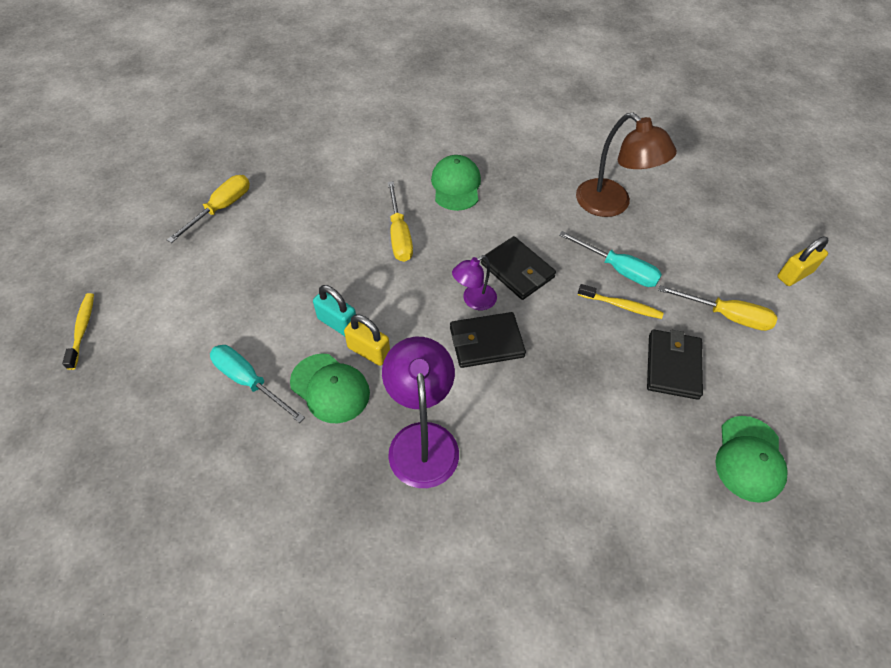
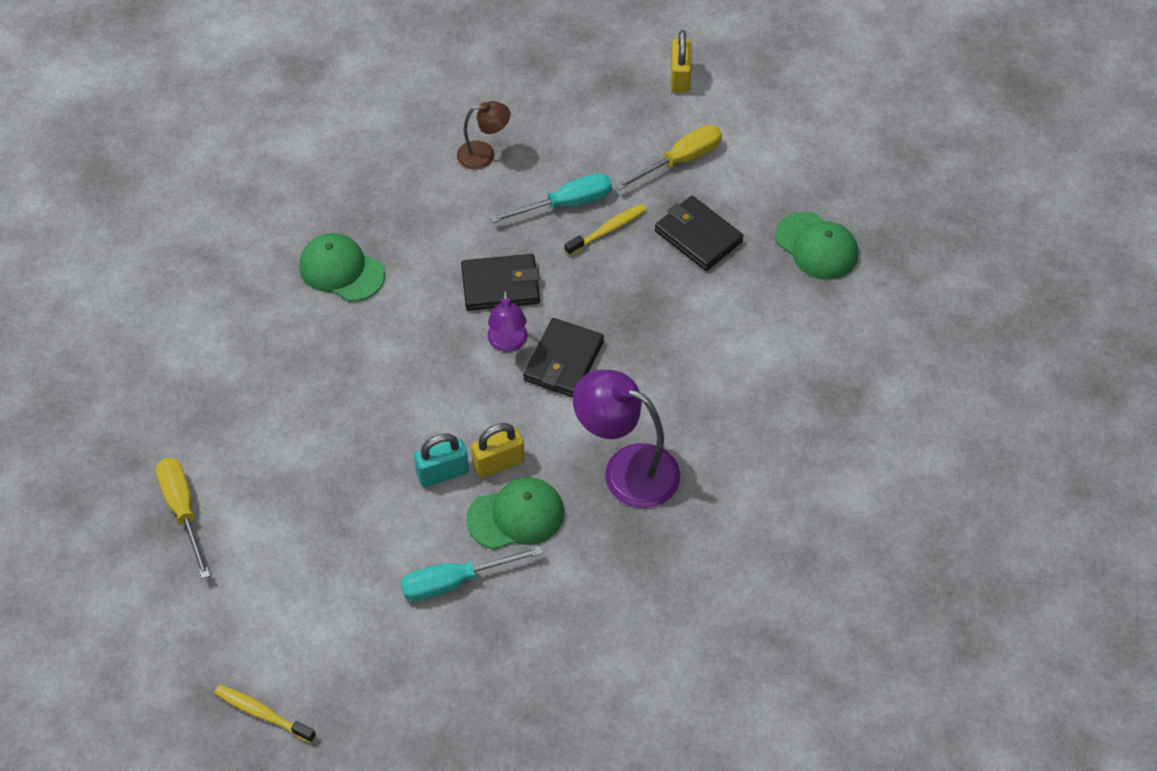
camera: 55 degrees left, 0 degrees up
(399, 235) = (370, 360): yellow screwdriver -> none
(611, 205) = (484, 154): brown lamp -> brown lamp, size x0.56

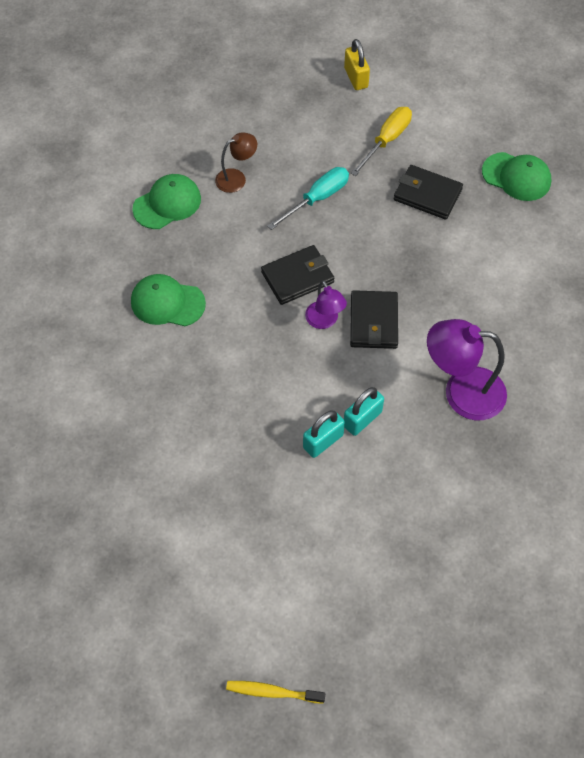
camera: 20 degrees left, 5 degrees up
(183, 511) = (129, 542): yellow screwdriver -> none
(455, 582) = (374, 527): turquoise screwdriver -> none
(498, 463) = (362, 419): yellow padlock -> turquoise padlock
(516, 516) = (396, 457): green cap -> green cap (167, 204)
(608, 230) = (358, 209): yellow toothbrush -> none

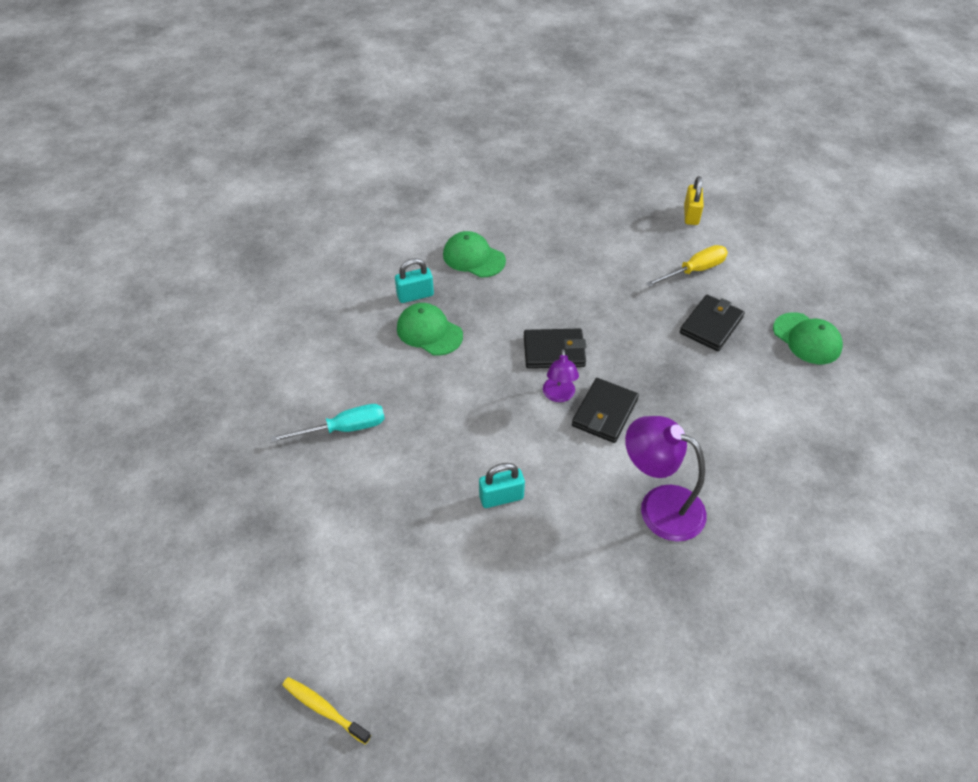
camera: 25 degrees right, 10 degrees down
(167, 204) = (473, 258): green cap -> green cap turned 135 degrees counterclockwise
(236, 178) = (543, 257): brown lamp -> none
(317, 199) = (606, 295): turquoise screwdriver -> turquoise screwdriver (344, 429)
(362, 419) = (549, 492): turquoise padlock -> turquoise padlock (415, 295)
(427, 195) = (711, 325): black wallet -> black wallet turned 75 degrees clockwise

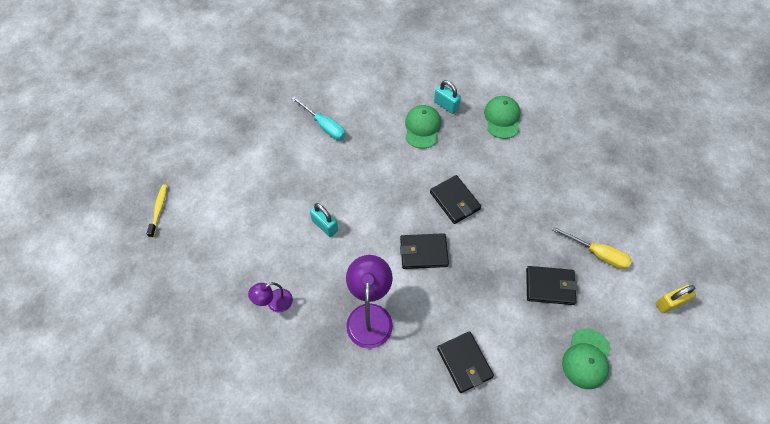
camera: 60 degrees right, 10 degrees up
(559, 395) = (420, 220): purple lamp -> purple lamp (274, 303)
(691, 215) = (657, 228): yellow padlock -> yellow padlock (670, 303)
(765, 442) = (464, 362): none -> black wallet

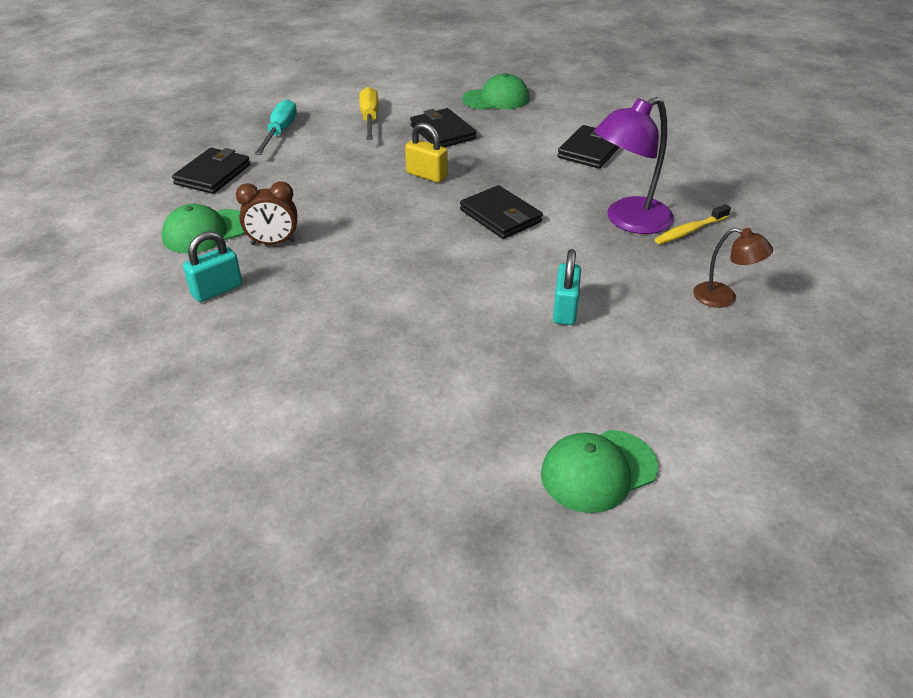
camera: 125 degrees left, 20 degrees down
(159, 209) = (796, 533): yellow toothbrush -> yellow toothbrush (689, 231)
(274, 303) = (723, 297): purple lamp -> brown lamp
(324, 126) = (381, 408): turquoise screwdriver -> turquoise screwdriver (280, 132)
(422, 128) = (287, 295): green cap -> green cap (598, 470)
(446, 105) = (217, 290): turquoise padlock -> turquoise padlock turned 45 degrees clockwise
(455, 201) = (397, 221): black wallet -> black wallet (213, 174)
(471, 140) = (273, 243): none -> brown clock
(670, 303) = (385, 78): yellow padlock -> yellow padlock (426, 175)

